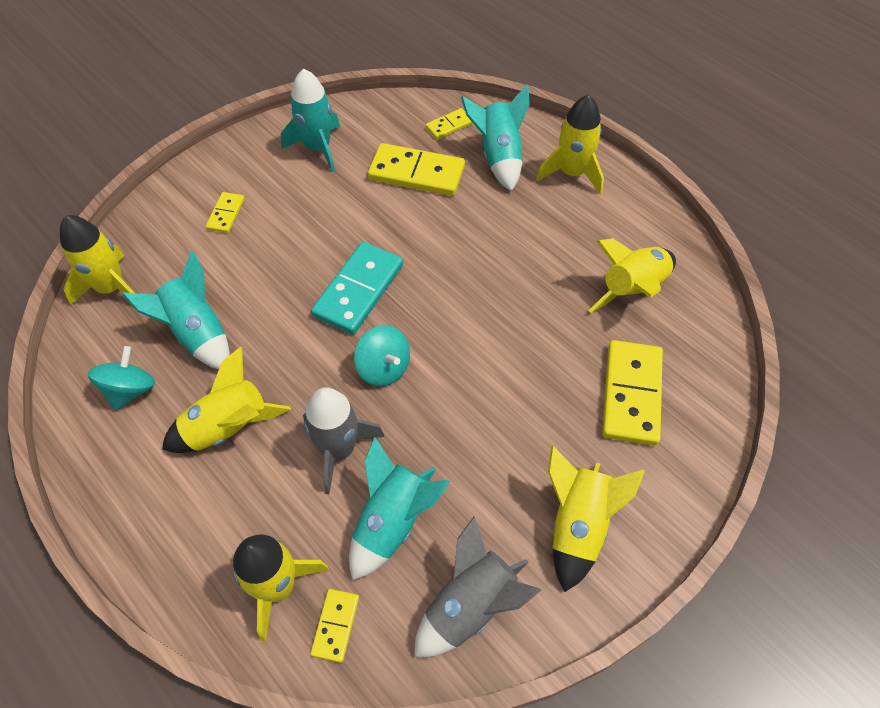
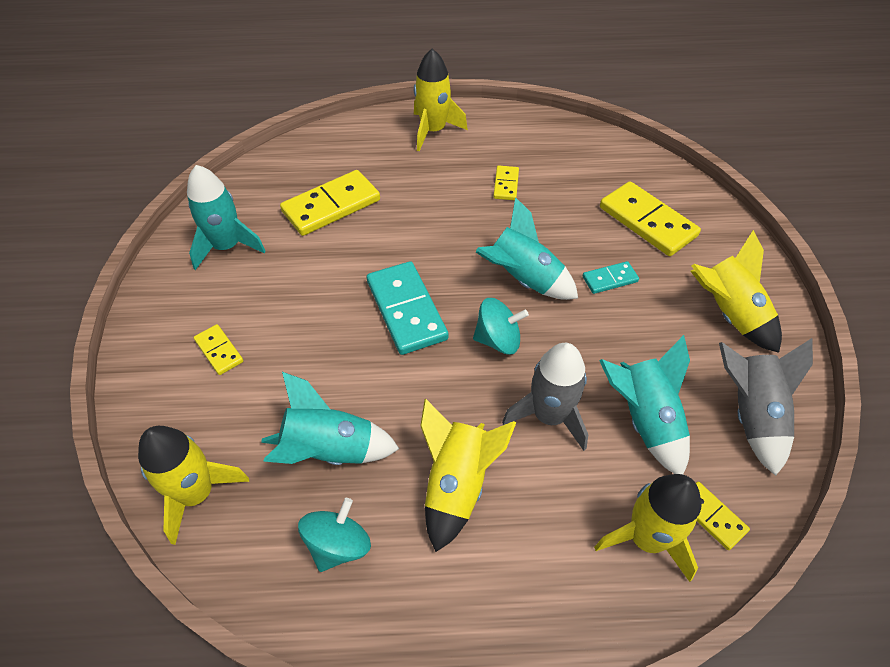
camera: 50 degrees left, 5 degrees down
(130, 390) = (338, 545): turquoise spinning top -> turquoise spinning top turned 60 degrees clockwise
(449, 126) = (308, 160): yellow domino -> yellow domino (506, 185)
(498, 157) = (372, 155): turquoise rocket -> turquoise rocket (523, 280)
(527, 406) = (609, 279): none -> turquoise domino
(632, 289) = (564, 167): yellow rocket -> none

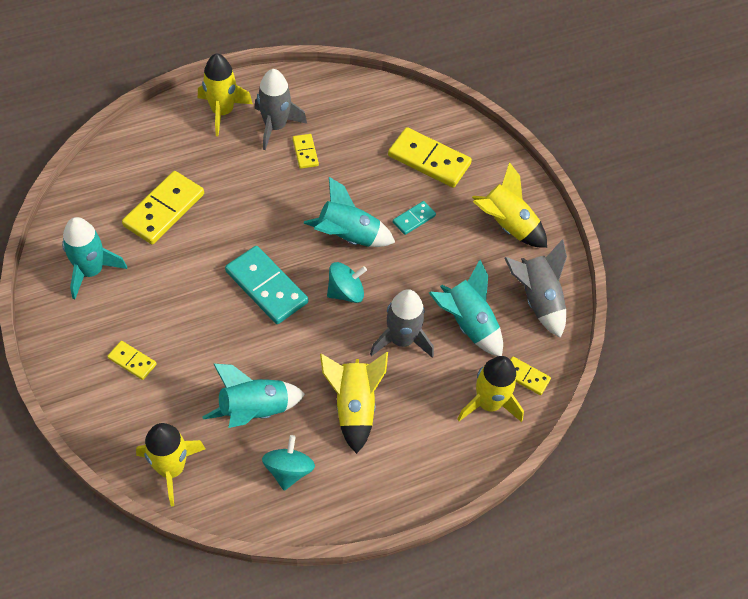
camera: 25 degrees left, 5 degrees up
(483, 154) = (275, 126): none -> grey rocket

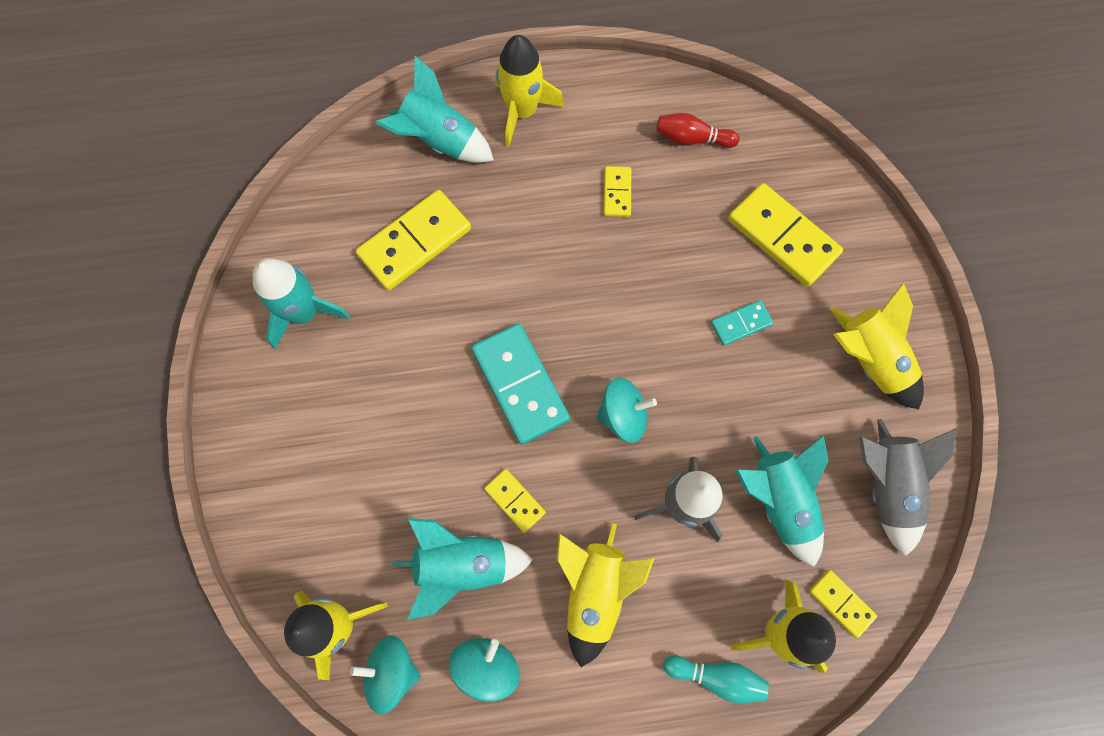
camera: 20 degrees right, 15 degrees up
(132, 361) = (325, 455): yellow domino -> yellow domino (515, 500)
(220, 489) = (392, 671): none -> turquoise spinning top
(275, 126) = (586, 146): grey rocket -> none
(348, 237) = (645, 332): turquoise rocket -> turquoise rocket (440, 141)
(350, 109) = (692, 138): none -> red bowling pin
(452, 440) = (716, 676): none -> turquoise bowling pin

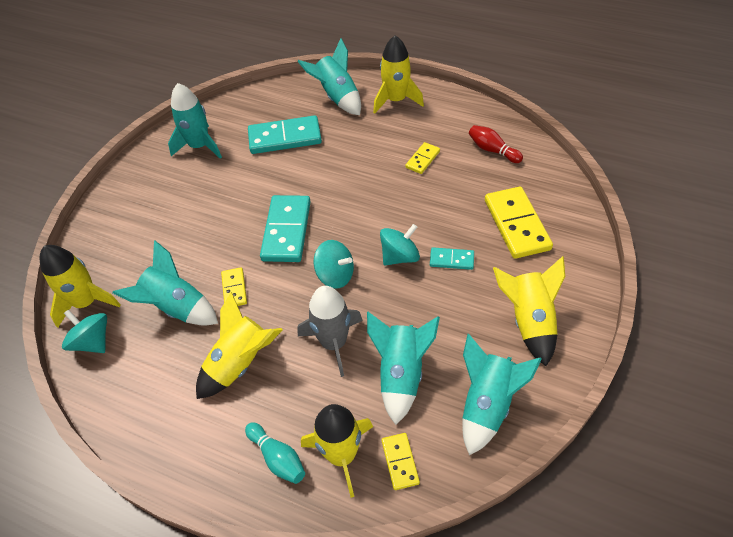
camera: 35 degrees right, 20 degrees down
(415, 242) = (285, 138): yellow domino -> turquoise domino
(486, 666) = (145, 369): turquoise spinning top -> turquoise spinning top (400, 256)
(885, 486) = (487, 404): grey rocket -> turquoise rocket

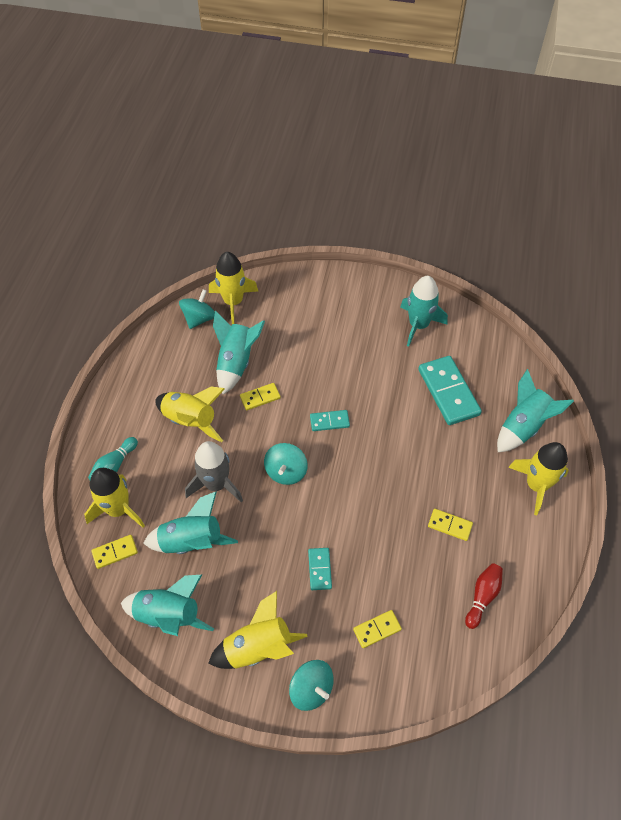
camera: 75 degrees right, 5 degrees up
(287, 231) = (329, 421): turquoise domino -> turquoise domino, size x0.51
(400, 256) = (316, 522): turquoise spinning top -> turquoise spinning top (311, 689)
(517, 224) = (377, 629): yellow domino -> yellow domino, size x0.51

